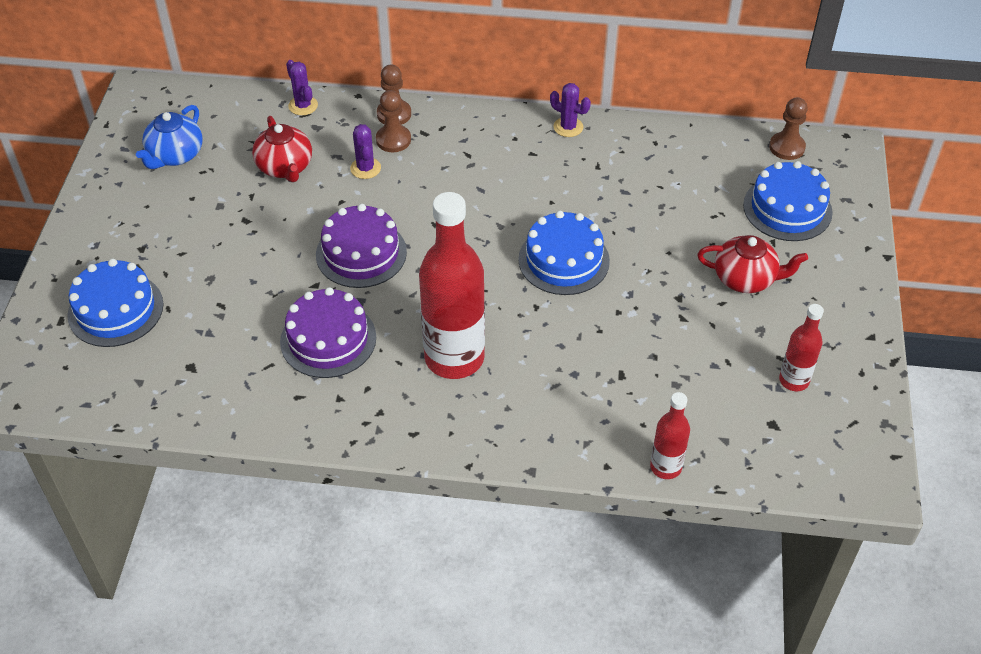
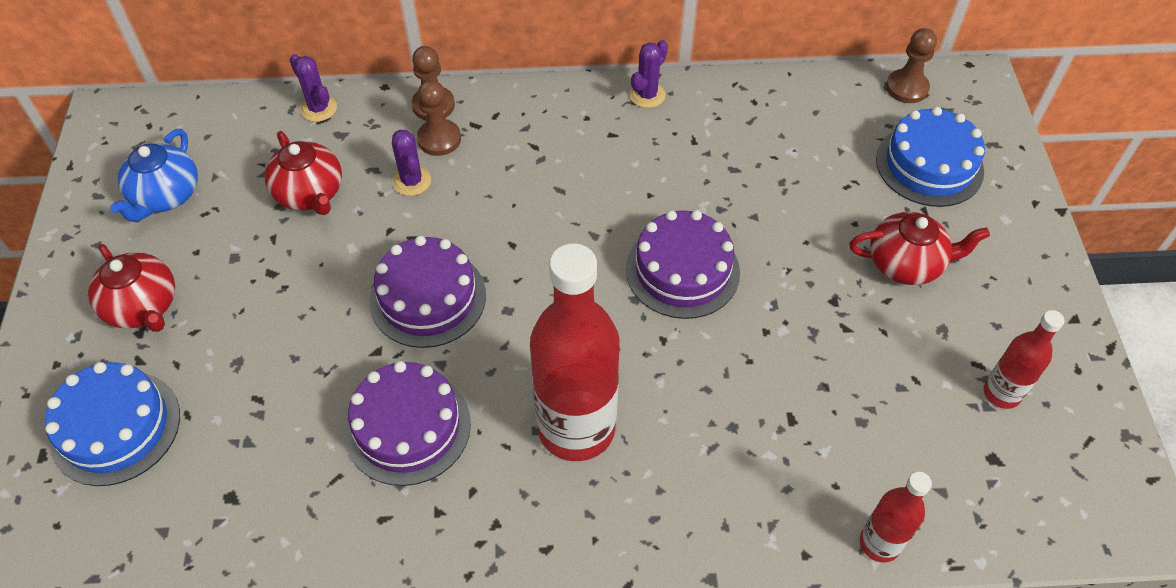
camera: 10 degrees left, 5 degrees up
(147, 231) = (143, 307): none -> red teapot
(564, 260) = (682, 270): blue cake -> purple cake
(568, 127) = (647, 95): purple cactus -> purple cactus turned 75 degrees counterclockwise

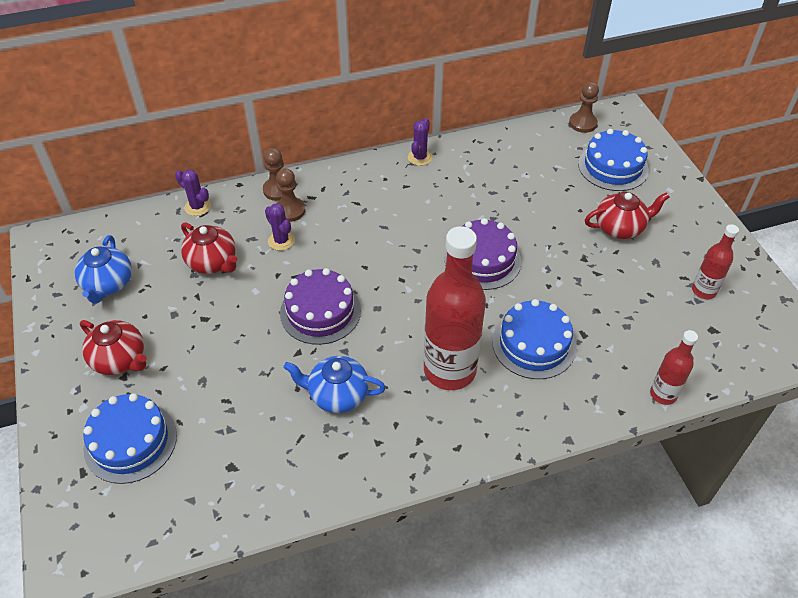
camera: 15 degrees left, 5 degrees down
(408, 427) = (337, 395): purple cake -> blue teapot
(712, 417) = (534, 344): none -> blue cake

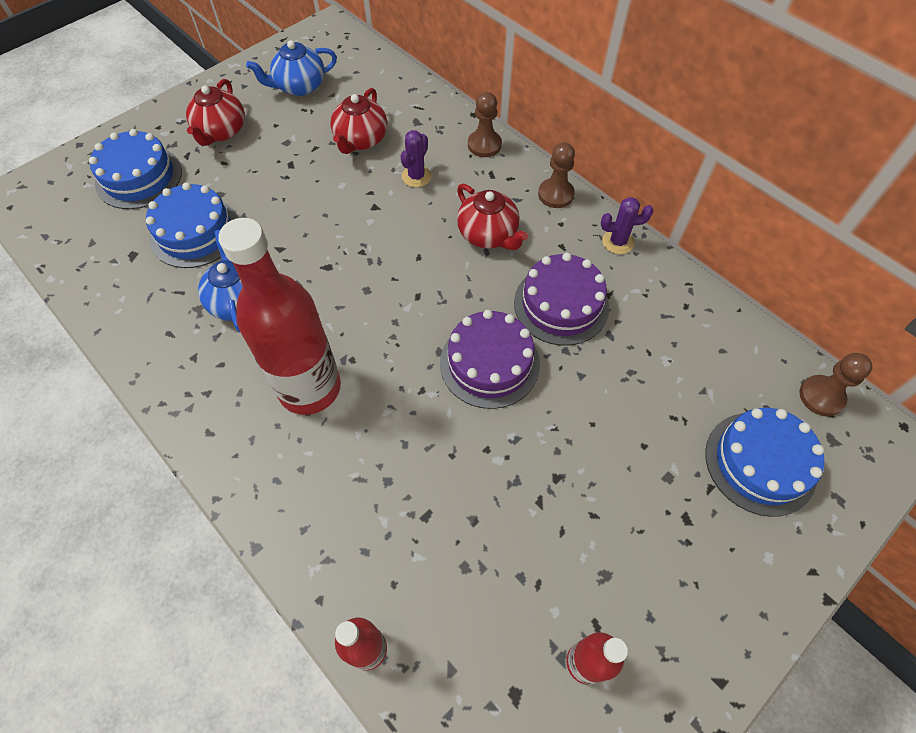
camera: 65 degrees right, 10 degrees up
(197, 207) = (424, 99): purple cactus -> none
(290, 210) = (461, 166): brown pawn -> brown pawn (555, 194)
(320, 311) = (339, 245): purple cake -> purple cake (561, 304)
(534, 344) = (384, 462): blue cake -> blue cake (195, 232)
(620, 228) = (642, 507): red teapot -> red teapot (488, 235)

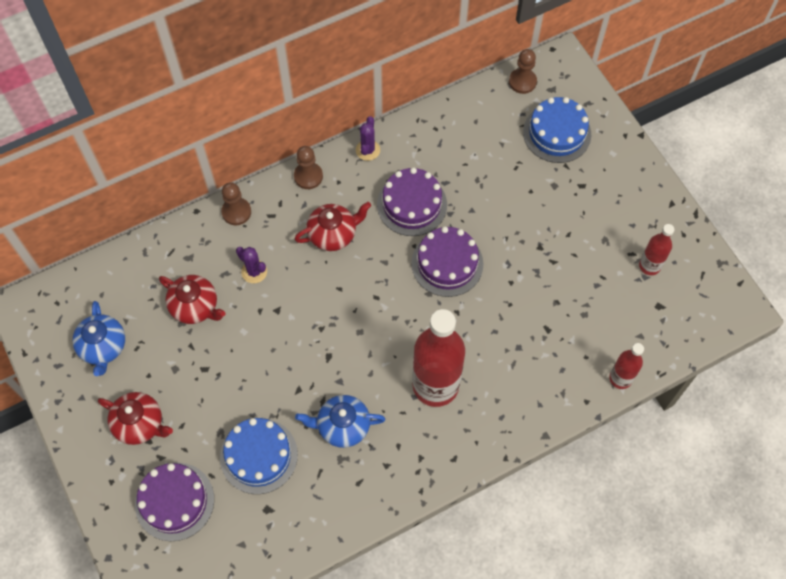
camera: 75 degrees left, 5 degrees up
(139, 177) = (174, 501): blue cake -> purple cake

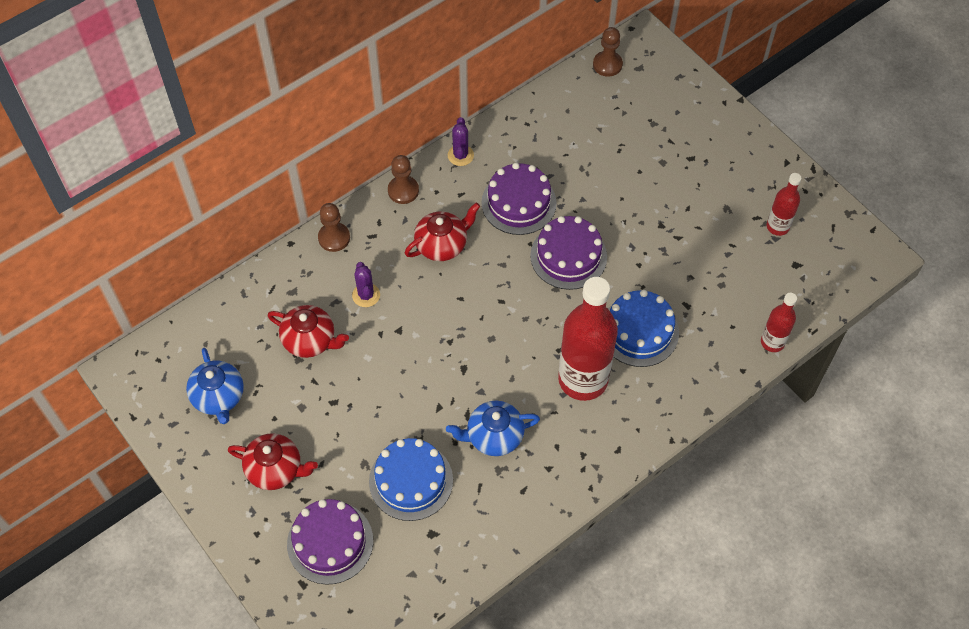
camera: 10 degrees left, 5 degrees down
(254, 271) = (366, 295): purple cactus -> purple cactus turned 45 degrees clockwise
(557, 133) = (654, 110): blue cake -> blue cake (639, 331)

